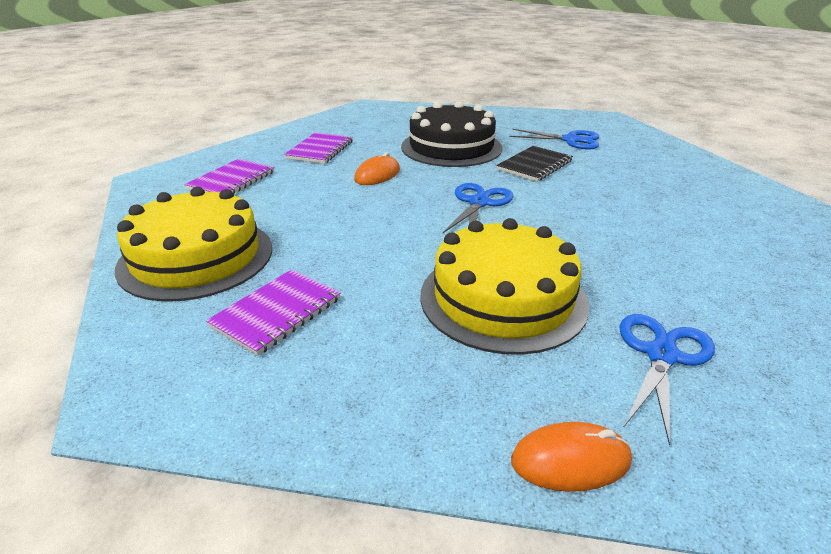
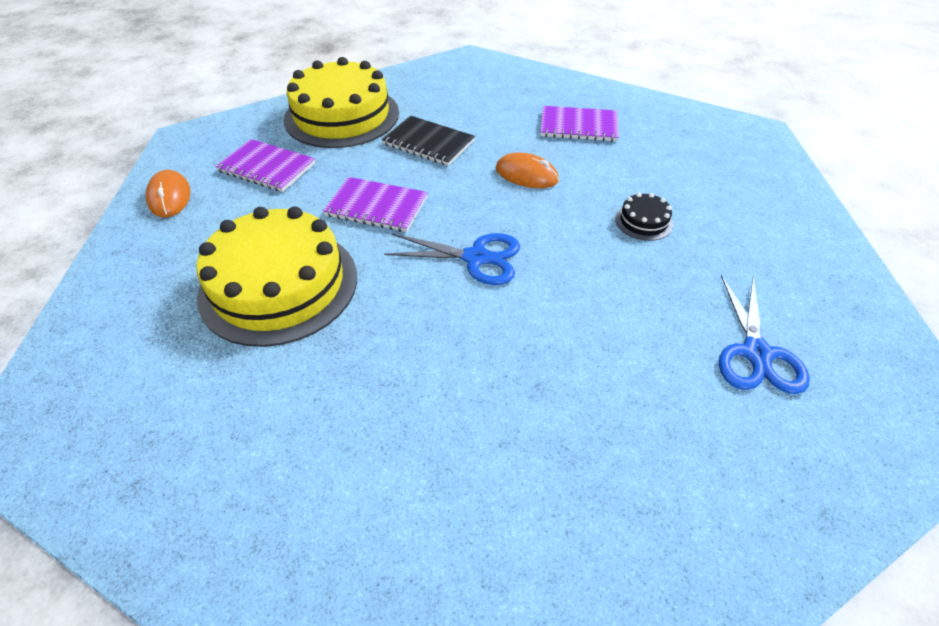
camera: 80 degrees right, 15 degrees up
(232, 180) = (480, 96): purple notebook -> purple notebook (376, 207)
(451, 147) = (643, 221): black cake -> black cake, size x0.41
(535, 165) = (616, 307): black notebook -> black notebook (428, 143)
(570, 460) = (81, 325): orange mouse -> orange mouse (169, 197)
(661, 355) = (179, 396): blue scissors -> none

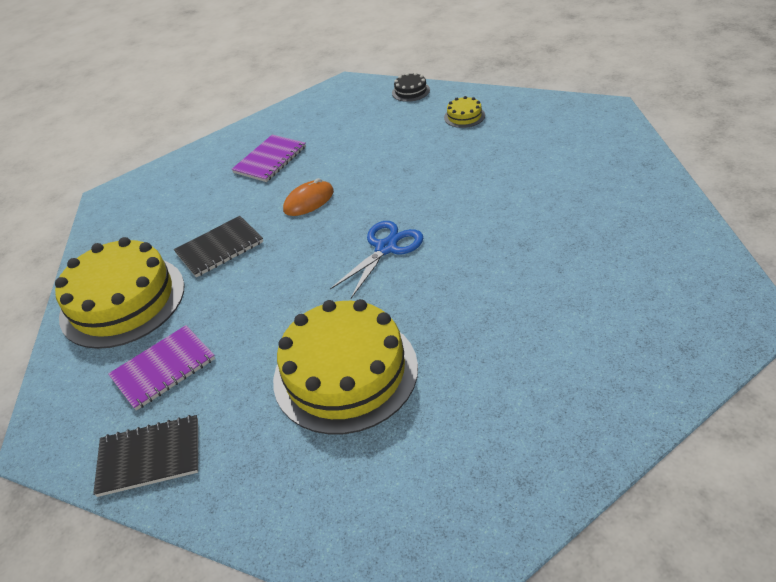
camera: 60 degrees left, 5 degrees down
(169, 197) = (149, 457): orange mouse -> black notebook
(376, 207) = (284, 295): purple notebook -> none
(643, 221) = (400, 159): black cake -> black cake (410, 91)
(756, 353) = (536, 151): blue scissors -> none
(778, 253) = (464, 116): none -> yellow cake

